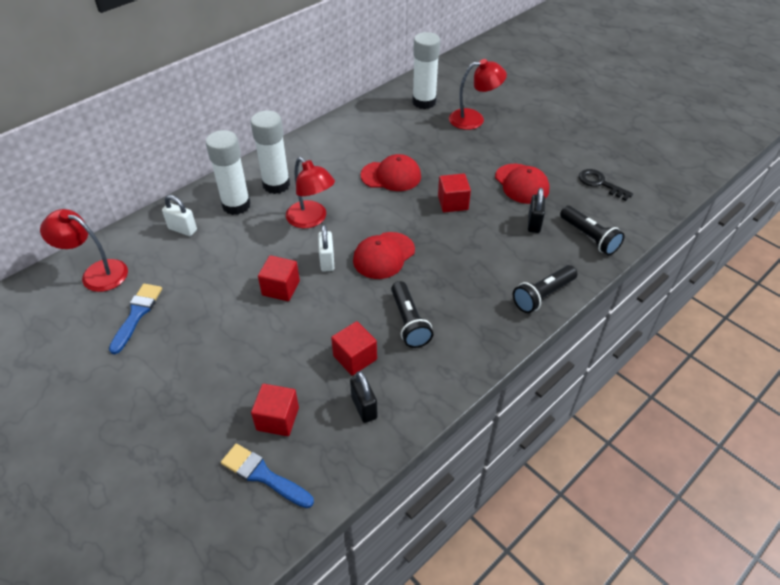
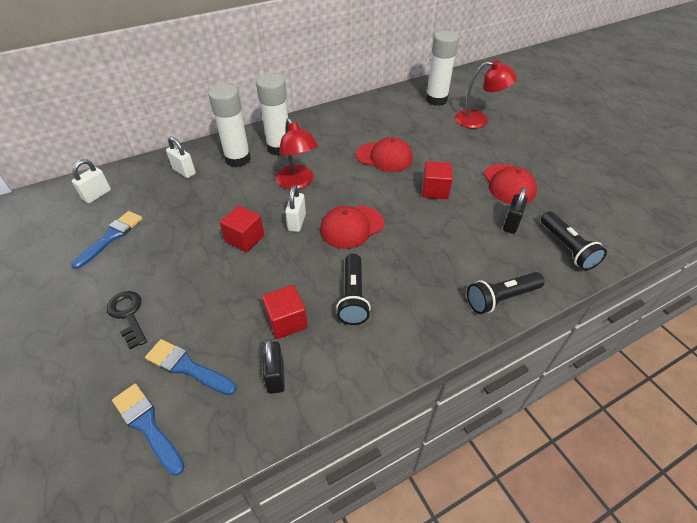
camera: 15 degrees right, 0 degrees up
(96, 273) = (97, 195): red lamp -> white padlock
(277, 419) = (187, 367): red cube -> blue brush
(600, 183) = (591, 197): black key -> black key (128, 315)

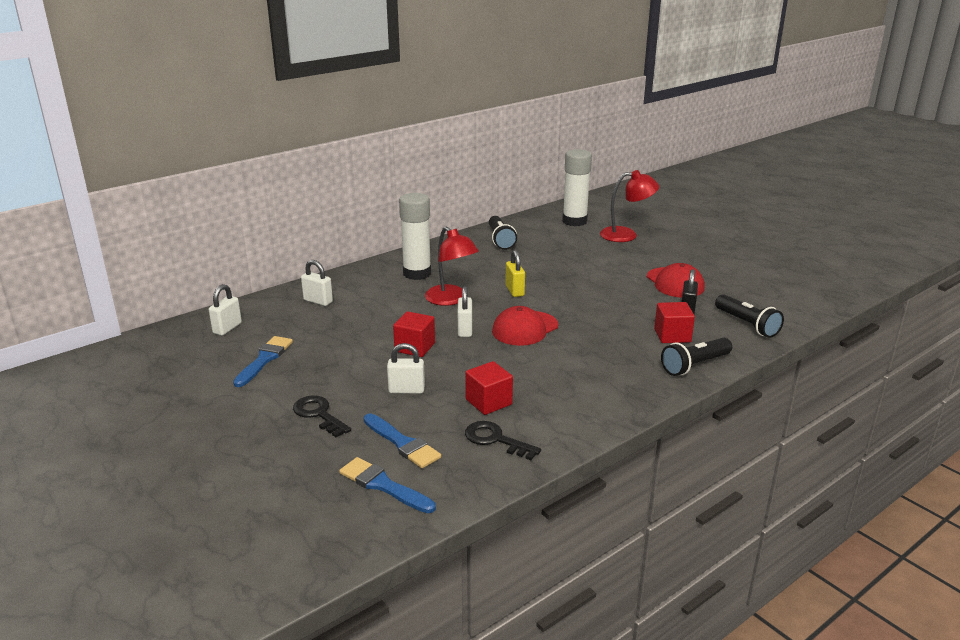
camera: 10 degrees left, 20 degrees down
(187, 367) = (402, 443): blue brush -> blue brush turned 150 degrees counterclockwise
(217, 294) = (406, 390): none -> white padlock
(238, 159) = (374, 286): white glue stick -> none
(275, 376) = (495, 440): black padlock -> black key
(353, 296) = (548, 378): black flashlight -> black flashlight (500, 240)
(357, 178) = (514, 291): none -> yellow padlock
(384, 157) = (537, 272): red cap -> none
(435, 190) = (600, 293): red cube -> red cube (672, 335)

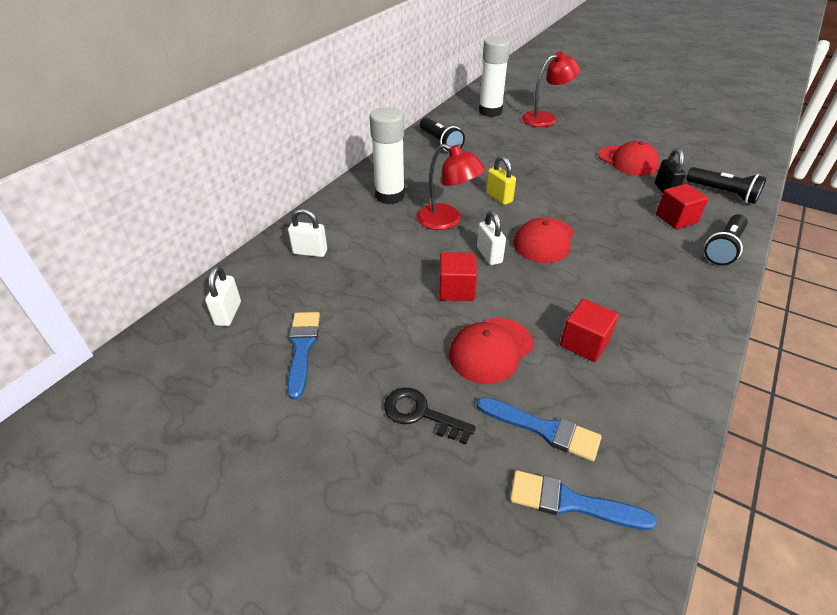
camera: 20 degrees left, 15 degrees up
(406, 390) = (491, 350): white padlock -> red cap
(495, 440) = (632, 393): black key -> none

